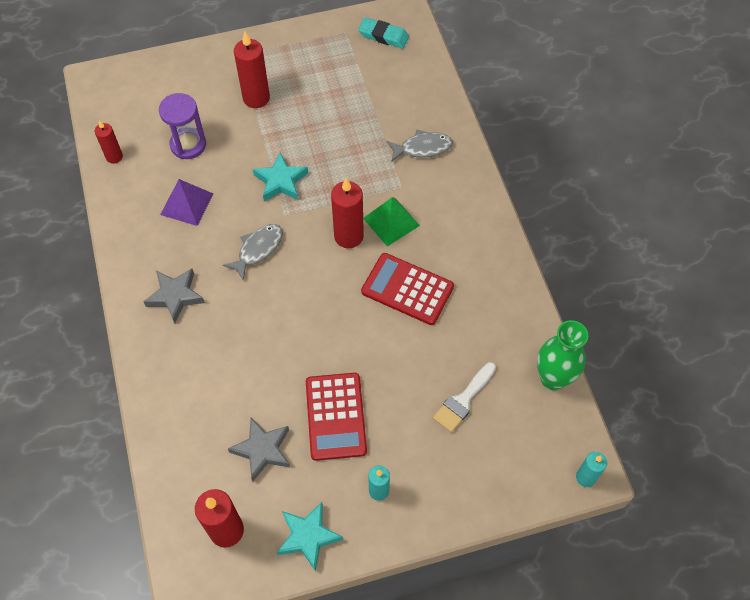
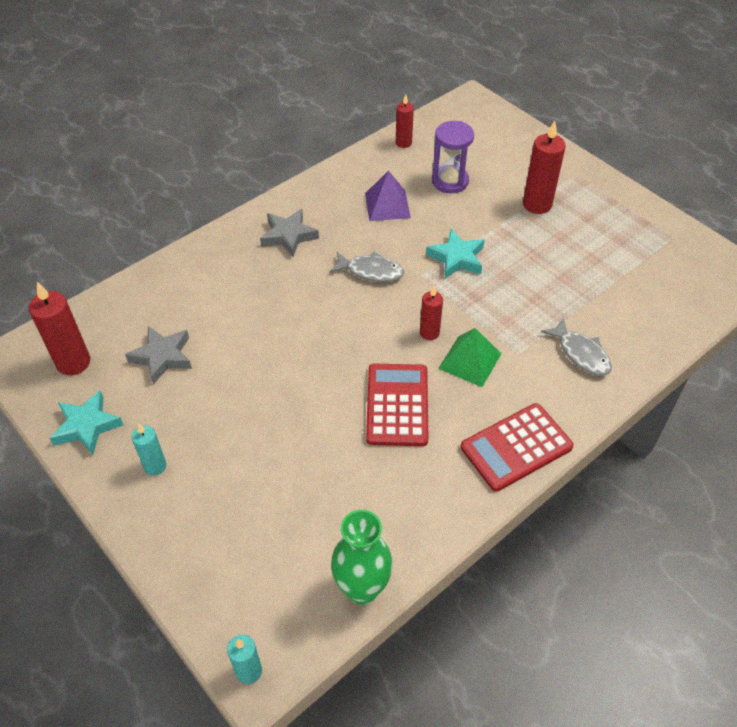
camera: 65 degrees right, 10 degrees down
(336, 416) = (221, 399): red calculator -> red calculator (516, 447)
(348, 236) = (429, 333): red candle -> red candle, size x0.60
(383, 36) = (696, 268): turquoise eraser -> none
(463, 400) = (291, 505): white brush -> none

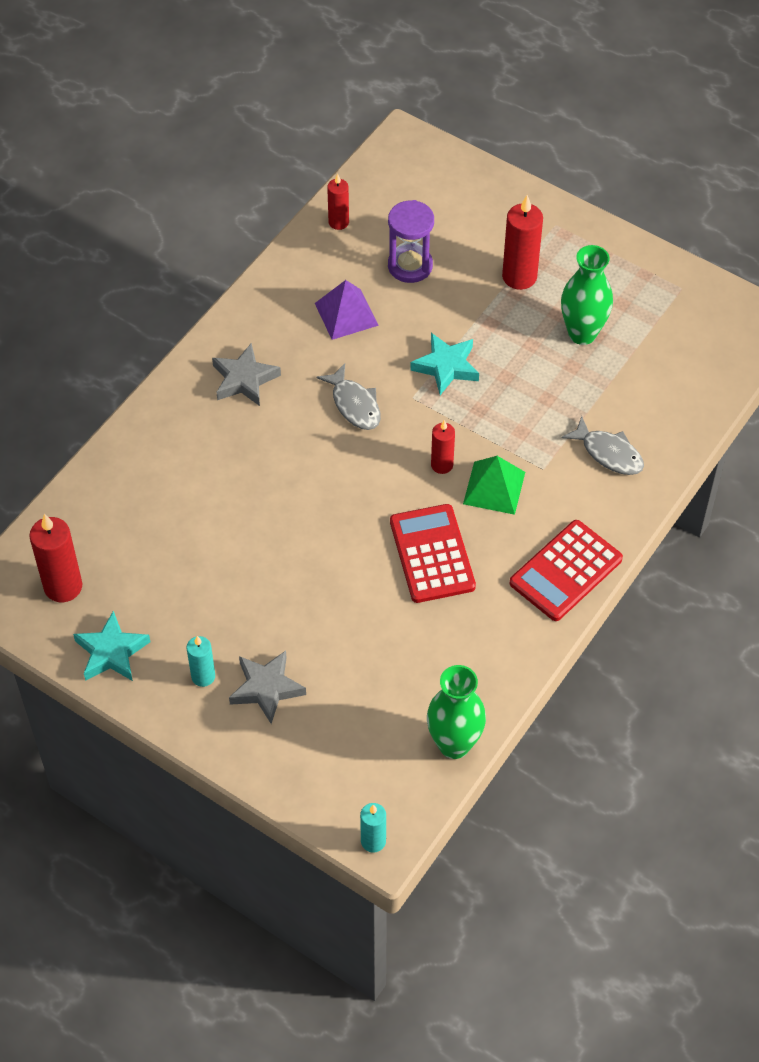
camera: 15 degrees left, 5 degrees up
(162, 357) = (159, 558): grey star -> grey star (266, 688)
(371, 271) = (354, 404): grey fish -> grey fish turned 60 degrees clockwise
(580, 255) = (582, 333): none -> green vase

